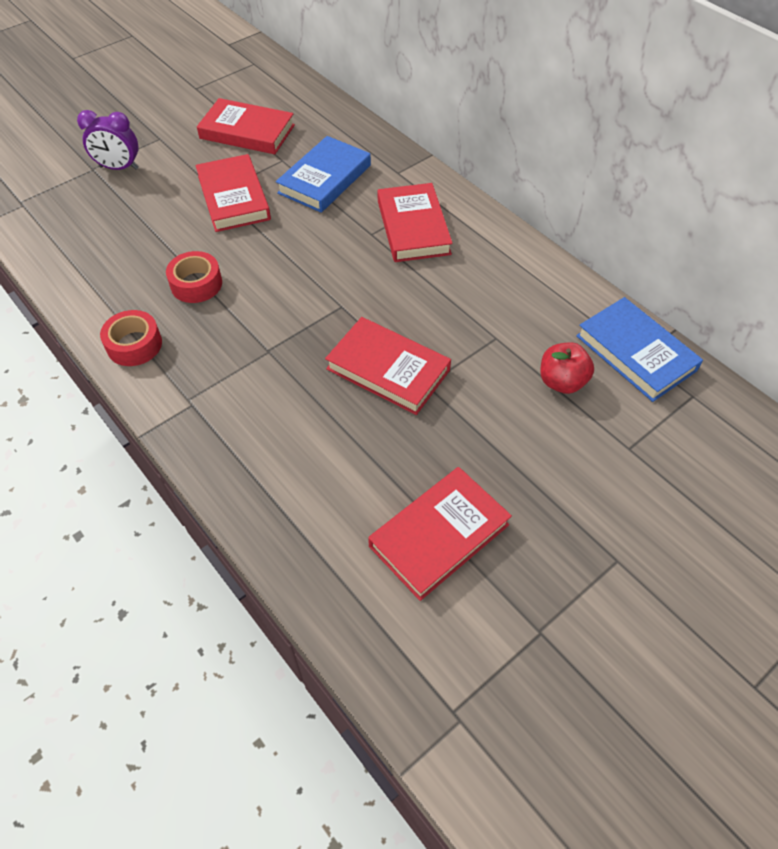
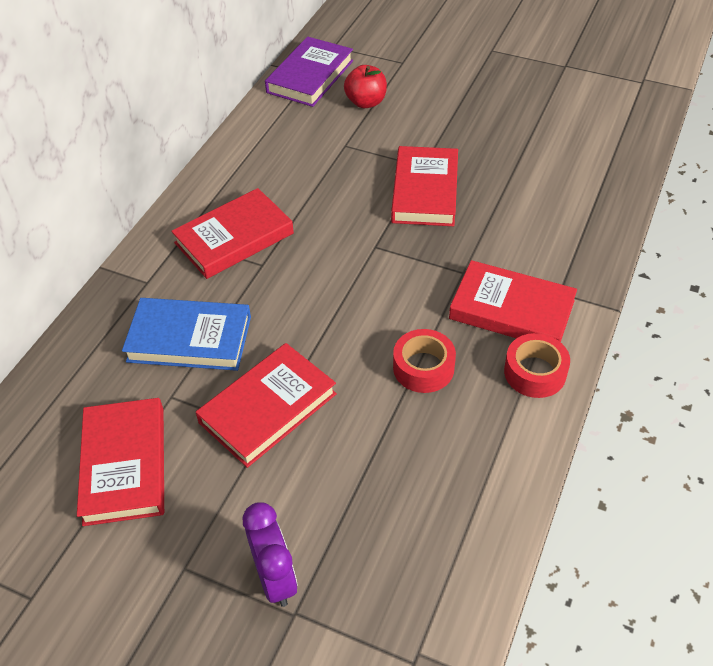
camera: 115 degrees left, 5 degrees down
(439, 535) = (543, 119): red book -> red book (511, 310)
(636, 353) = (310, 76): blue book -> purple book

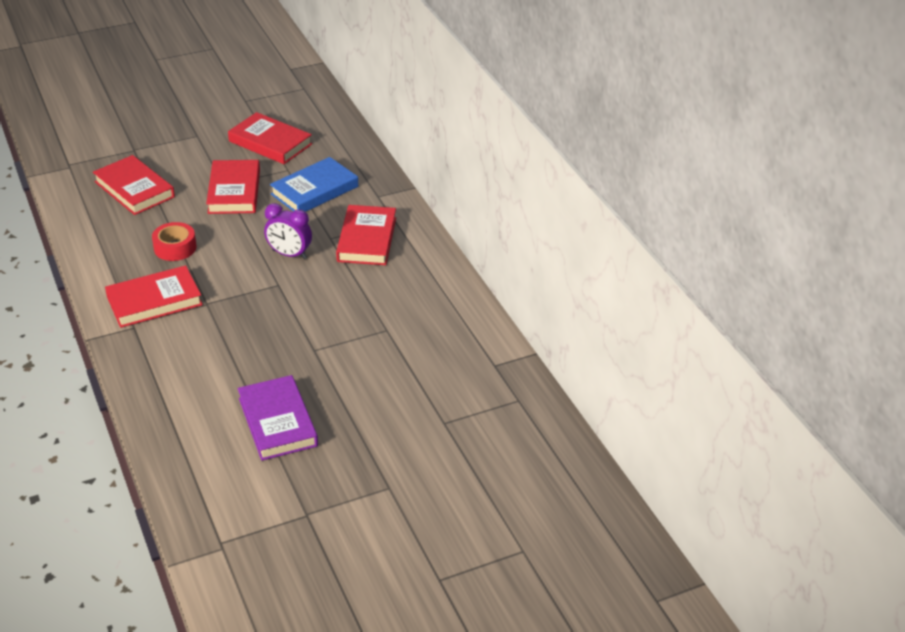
camera: 130 degrees right, 10 degrees down
(275, 578) = (154, 152): purple clock -> purple clock (289, 254)
(310, 76) = (492, 362): purple book -> purple book (278, 422)
(366, 102) = (420, 369): red apple -> none
(425, 191) = (290, 334): red book -> red book (134, 189)
(535, 372) = (110, 280): red tape -> none

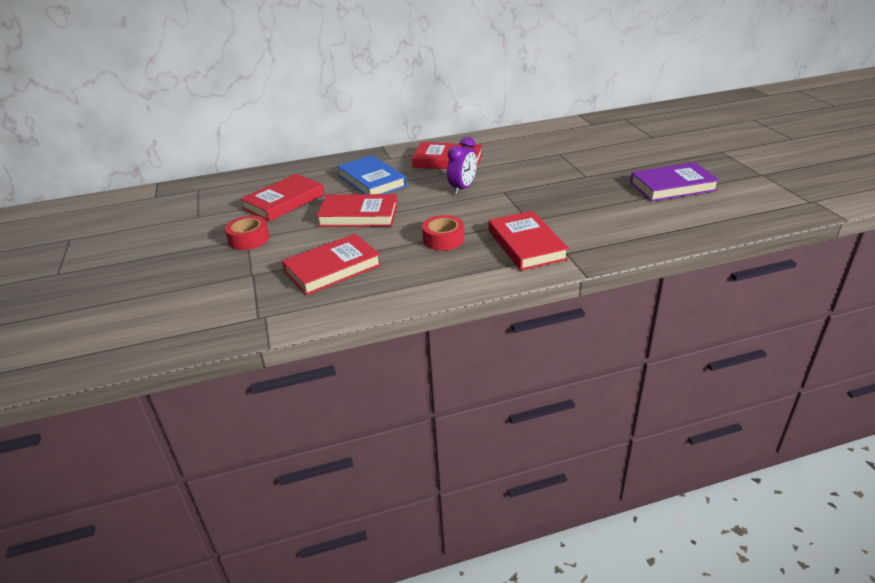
camera: 80 degrees left, 5 degrees down
(196, 136) = (249, 239): none -> red tape

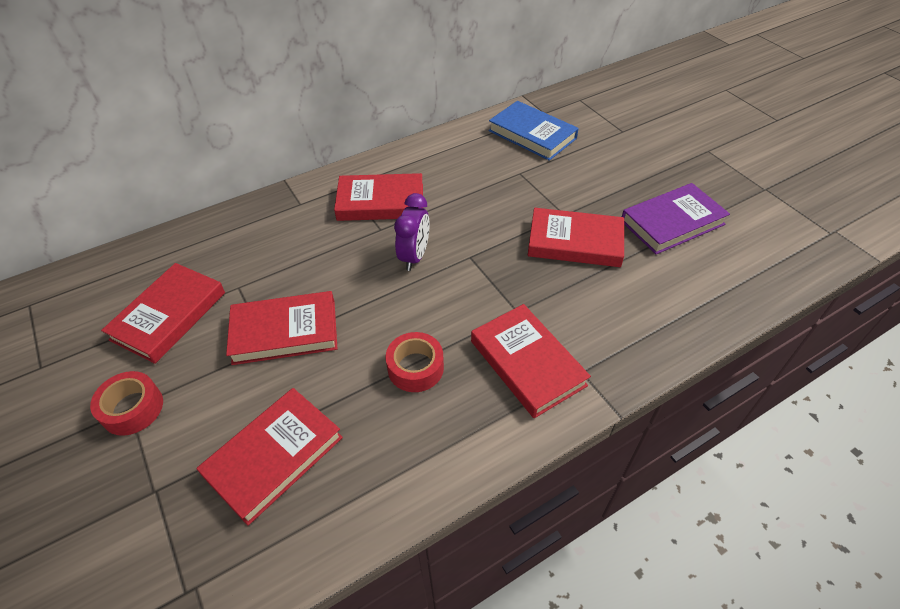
camera: 15 degrees left, 15 degrees up
(372, 181) = (287, 255): blue book -> blue book (532, 134)
(588, 190) = (575, 242): none -> red book

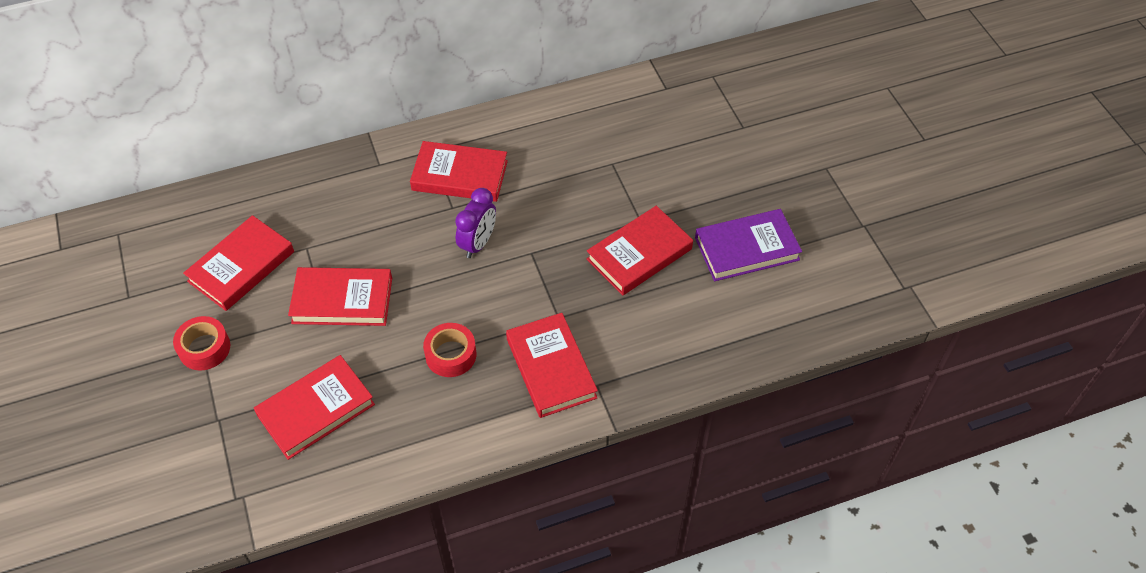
camera: 10 degrees right, 5 degrees up
(532, 134) = (642, 116): blue book -> none
(575, 242) = (639, 254): red book -> red book turned 60 degrees counterclockwise

